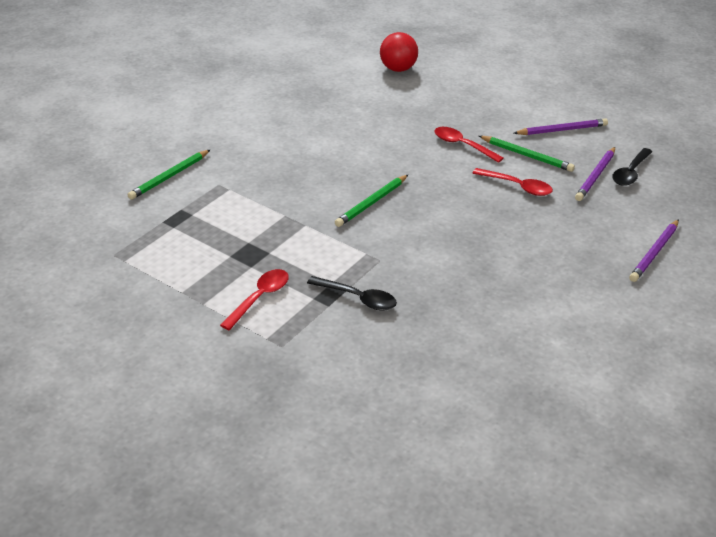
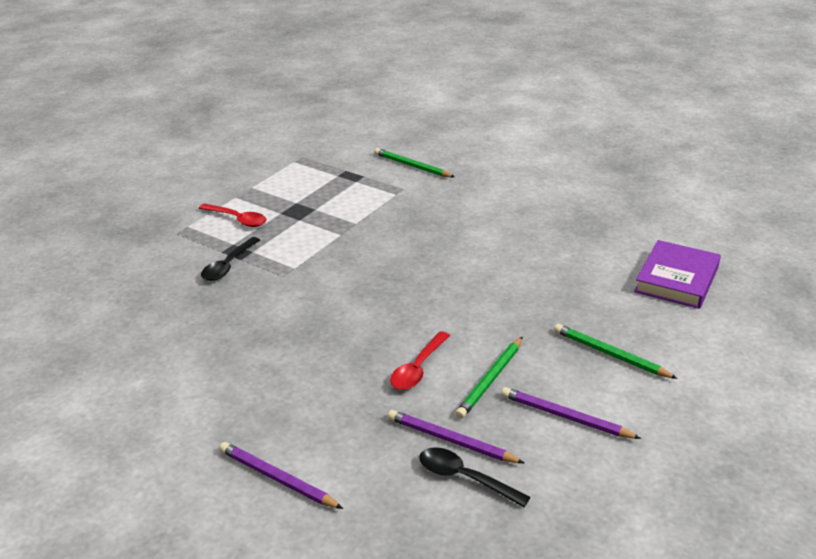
camera: 90 degrees right, 5 degrees down
(372, 203) = (378, 268): green pencil -> green pencil (610, 354)
(398, 69) = (676, 279): red ball -> purple book
(462, 145) = (503, 328): red spoon -> none
(562, 130) = (565, 417): purple pencil -> purple pencil turned 135 degrees clockwise

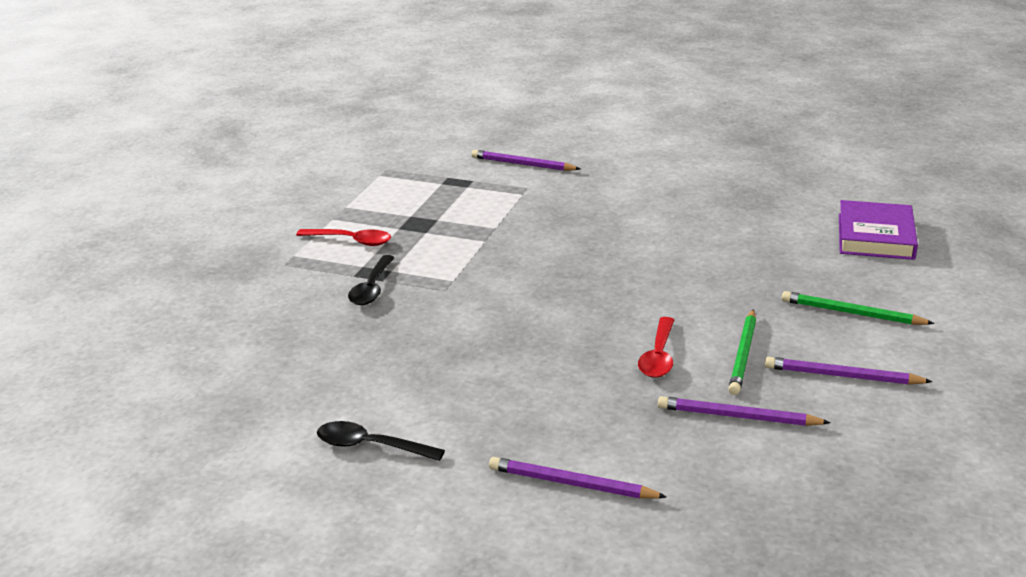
camera: 15 degrees left, 5 degrees down
(412, 166) = (523, 164): green pencil -> purple pencil
(464, 478) = (774, 448): black spoon -> black spoon (370, 446)

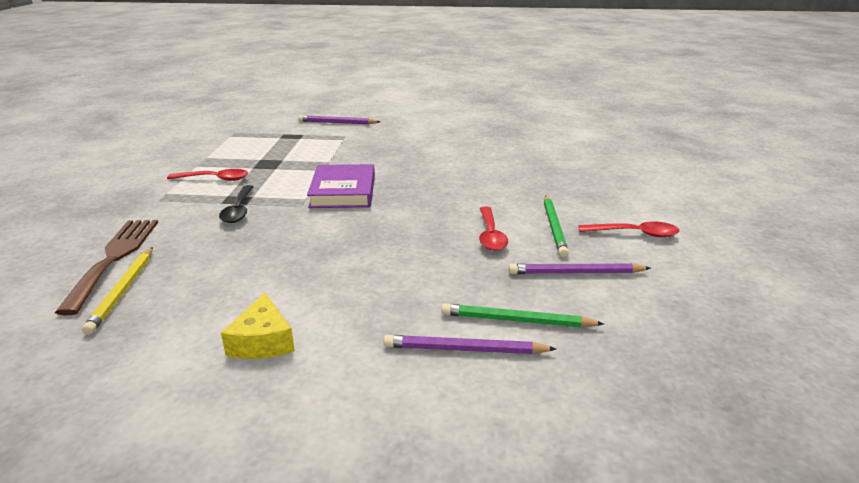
camera: 15 degrees left, 0 degrees up
(233, 334) = (114, 258): none -> brown fork
(240, 373) = (123, 291): none -> yellow pencil
(370, 446) = (263, 341): black spoon -> yellow cheese
(842, 376) = (634, 234): purple pencil -> red spoon
(852, 313) = (614, 192): green pencil -> green pencil (517, 320)
(875, 236) = (598, 145): purple book -> purple book (343, 191)

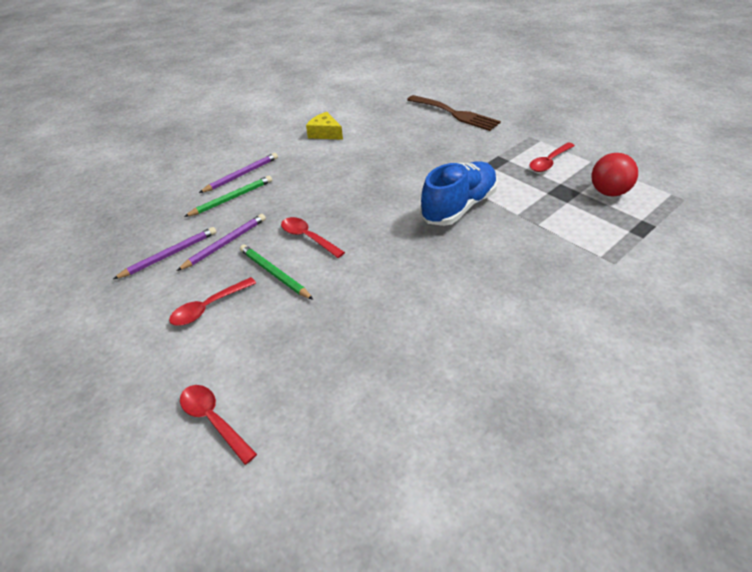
camera: 135 degrees right, 15 degrees up
(123, 291) = (415, 112): yellow pencil -> none
(238, 210) = (476, 158): black spoon -> none
(249, 151) = (608, 192): none -> red ball
(337, 123) = (674, 277): purple pencil -> purple pencil (169, 255)
(343, 191) = (459, 207): purple book -> blue shoe
(669, 186) = (213, 420): none -> red spoon

